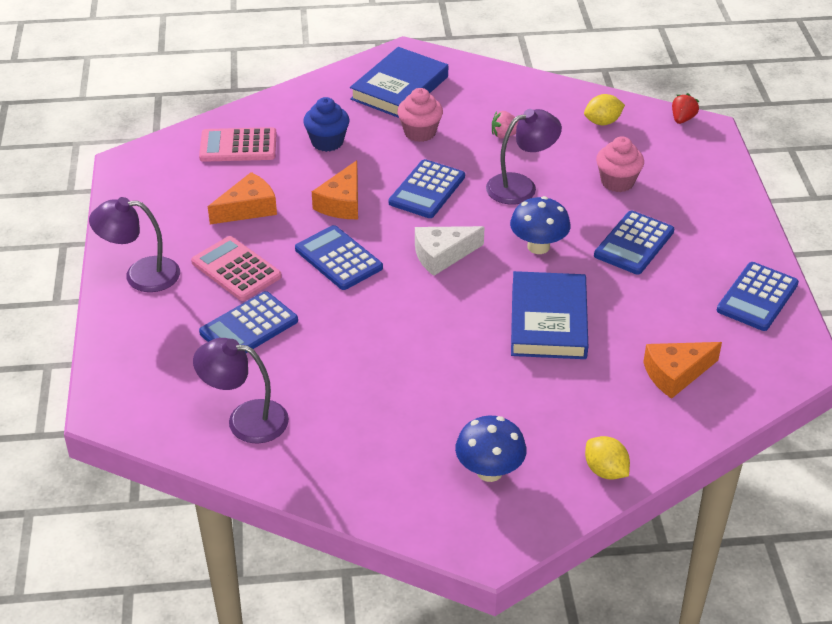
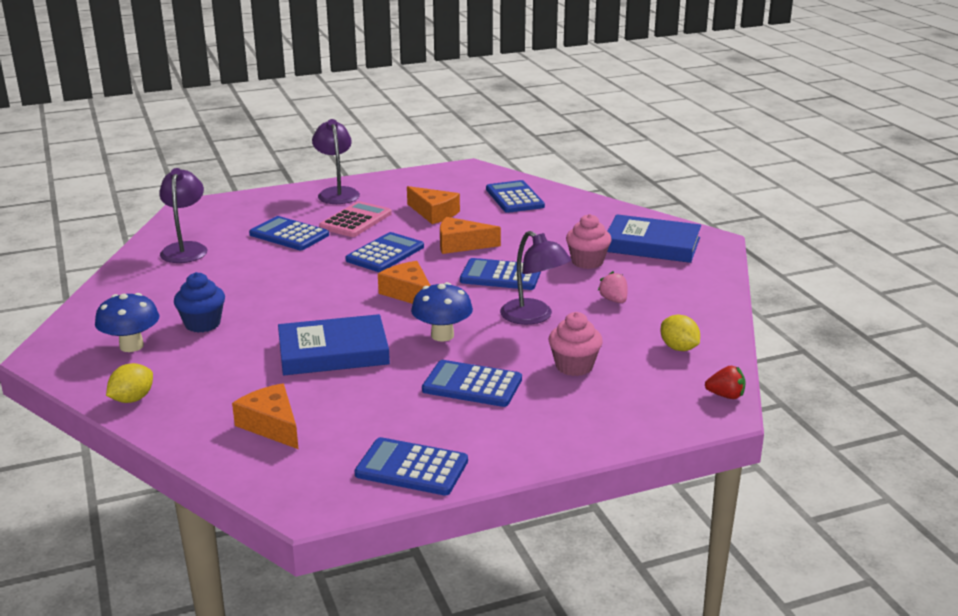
camera: 75 degrees right, 15 degrees down
(238, 146) = (514, 198): pink calculator -> blue calculator
(327, 142) = (544, 228): blue cupcake -> blue cupcake (202, 324)
(442, 255) = (408, 293): white cheese -> orange cheese

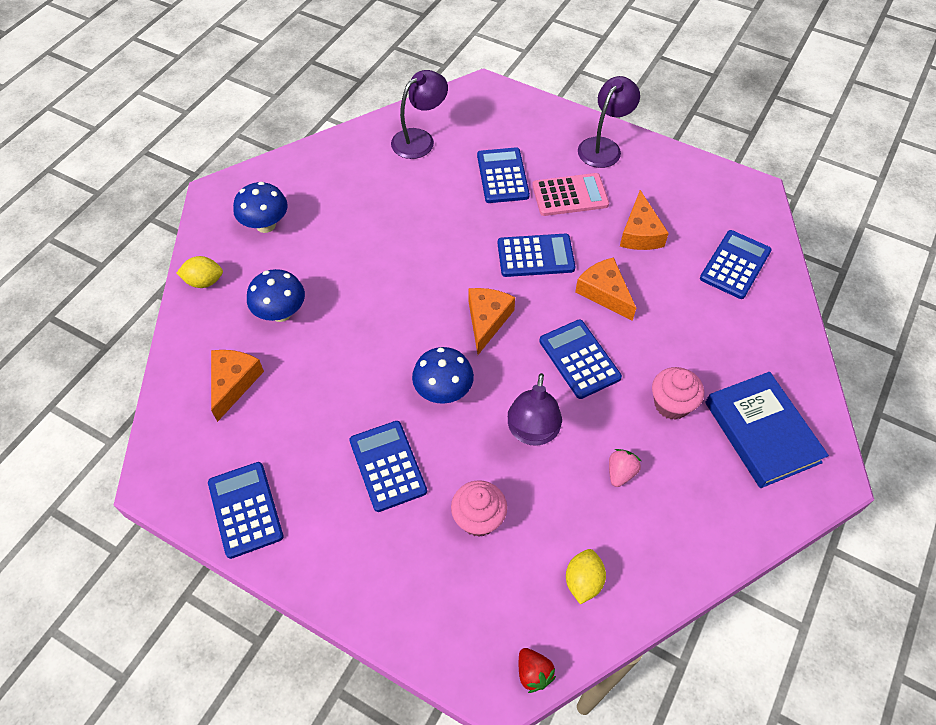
camera: 50 degrees right, 30 degrees up
(202, 324) = (327, 237): blue cupcake -> none
(240, 374) = (281, 313): none -> blue mushroom
(333, 351) = (358, 341): blue book -> none

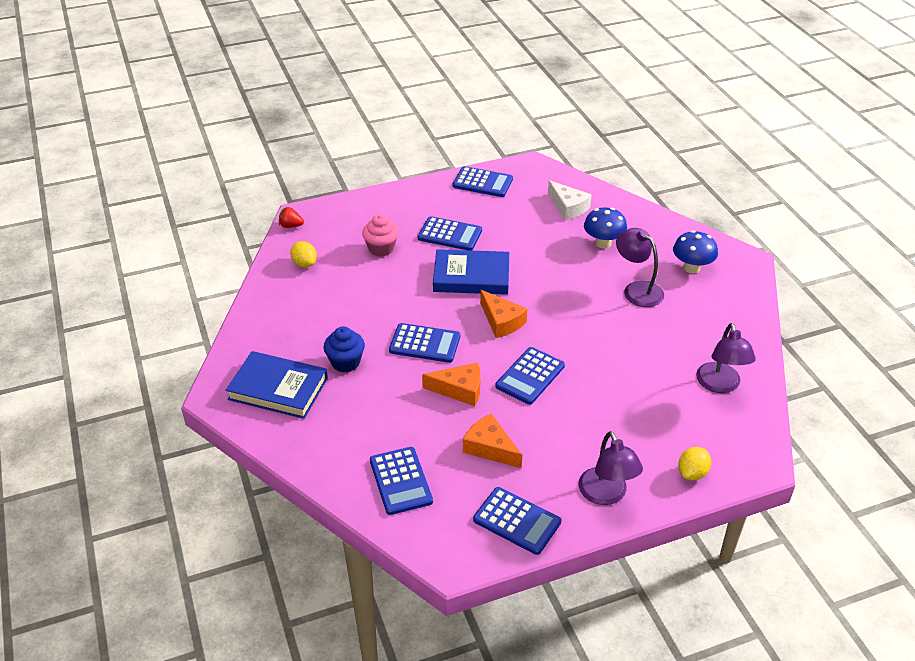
camera: 130 degrees right, 15 degrees down
(204, 281) = (662, 225): yellow lemon -> yellow lemon (692, 473)
(233, 383) = (568, 207): orange cheese -> white cheese
(443, 391) = (471, 276): blue mushroom -> blue book
(502, 176) = (630, 408): blue calculator -> blue calculator (516, 521)
(532, 433) = (402, 294): purple lamp -> purple lamp (637, 290)
(570, 195) = (570, 434): pink calculator -> none
(620, 473) = (336, 312): pink strawberry -> none
(671, 404) = (345, 362): pink cupcake -> blue cupcake

